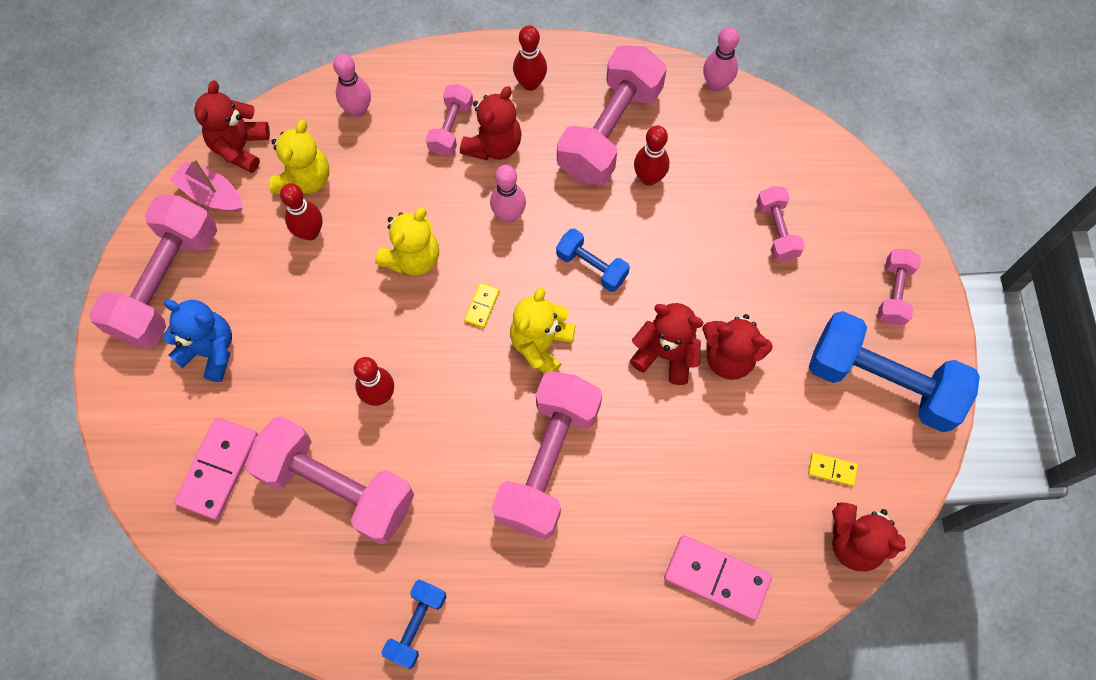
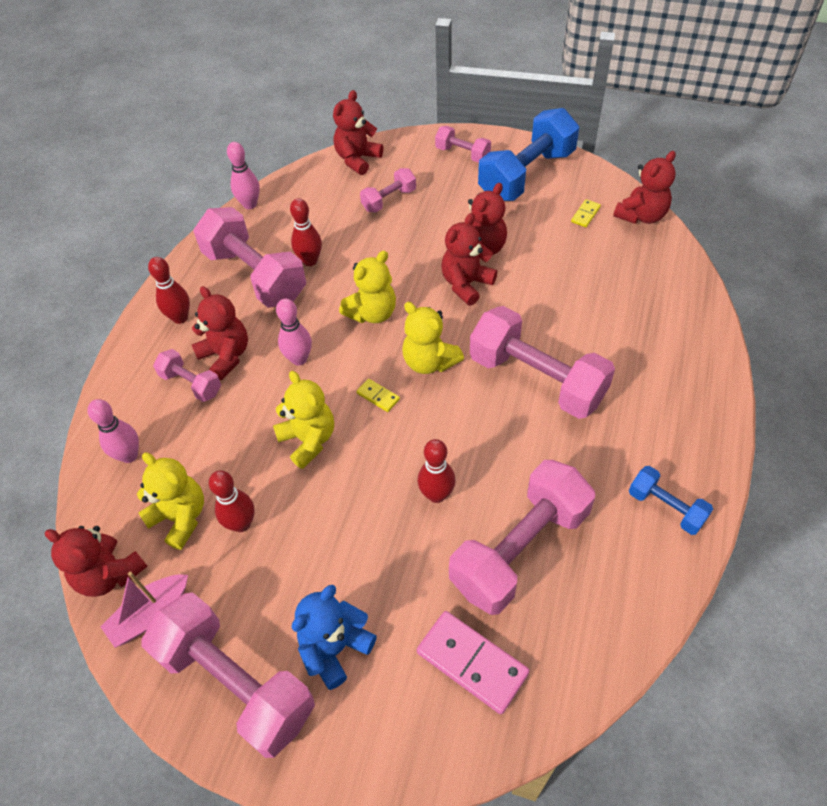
camera: 70 degrees left, 15 degrees down
(592, 266) = (372, 313): blue dumbbell -> yellow teddy bear
(716, 578) = (655, 295): pink domino -> none
(776, 231) = (389, 200): pink dumbbell -> pink dumbbell turned 45 degrees counterclockwise
(836, 173) = (357, 159): none -> red teddy bear

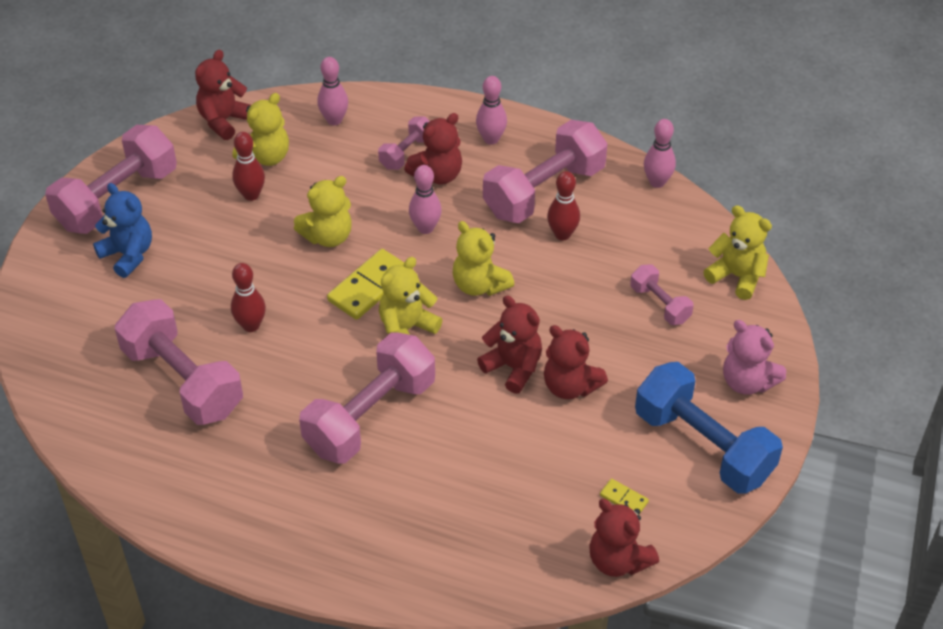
camera: 90 degrees right, 5 degrees down
(150, 614) = (184, 147): pink boat -> none
(180, 318) = (491, 139): red bowling pin -> pink bowling pin
(357, 159) = (737, 276): red teddy bear -> yellow teddy bear
(378, 396) = (369, 287): yellow domino -> yellow domino, size x2.05
(462, 154) = (747, 381): pink dumbbell -> pink teddy bear
(472, 663) = (92, 338): pink domino -> none
(666, 507) = (199, 500): blue dumbbell -> none

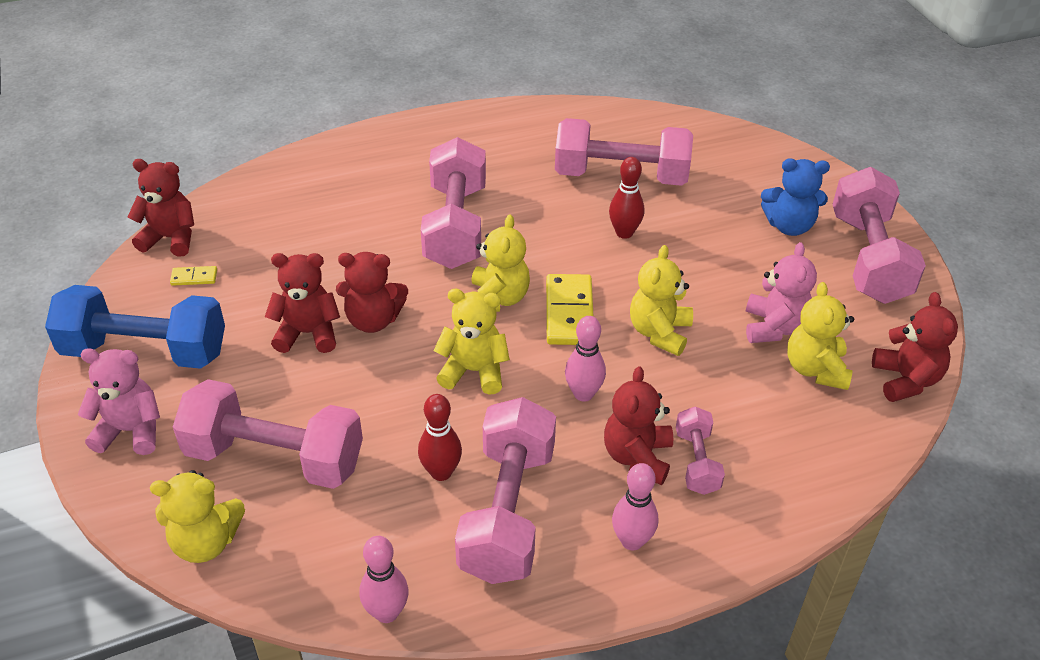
camera: 140 degrees right, 5 degrees down
(251, 195) = (774, 327): red bowling pin -> pink teddy bear
(334, 120) = (814, 451): pink bowling pin -> none
(660, 304) = (275, 457): pink dumbbell -> pink dumbbell, size x2.00

